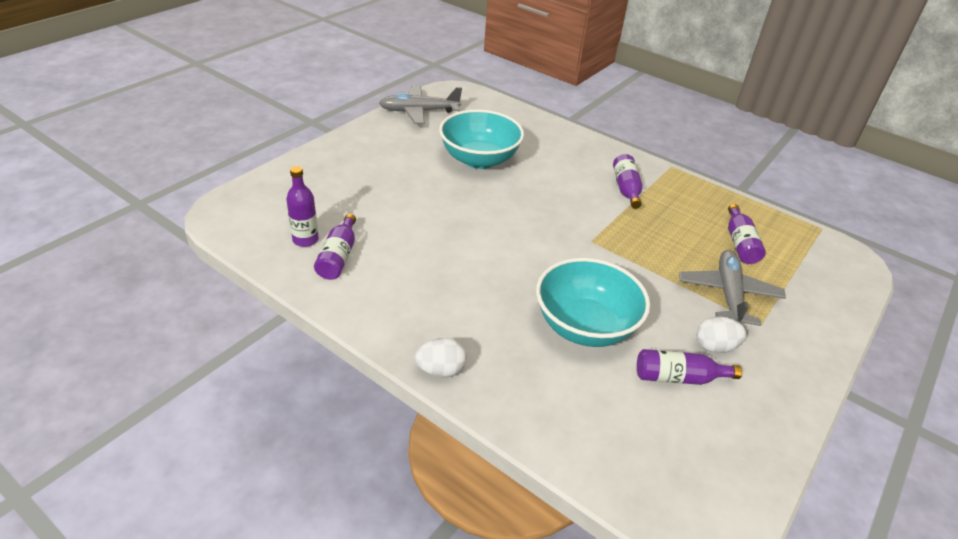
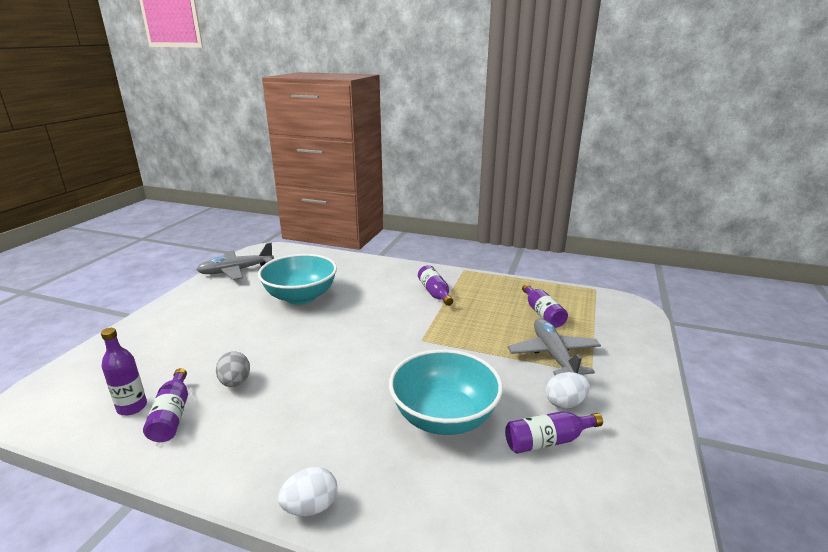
camera: 15 degrees left, 15 degrees down
(398, 239) = (235, 382): none -> grey egg

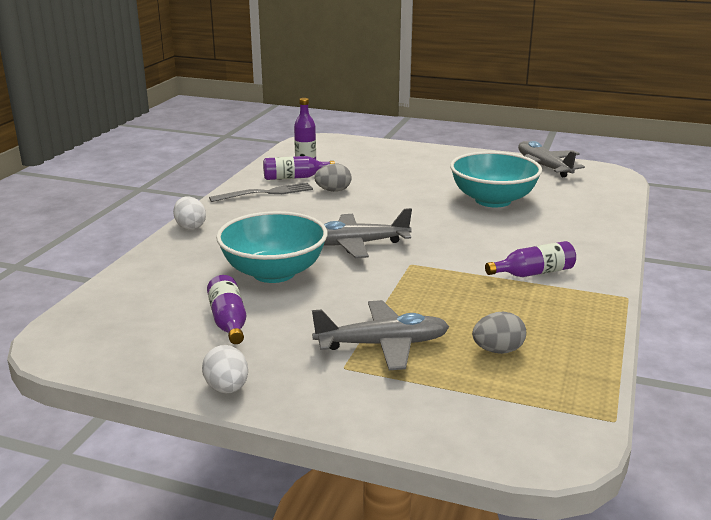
camera: 90 degrees right, 0 degrees up
(215, 439) = (266, 193): none -> grey fork
(382, 367) = (355, 244): none -> grey plane
(542, 313) = (498, 350): purple bottle -> grey egg
(565, 403) = (285, 339): white egg -> white egg (227, 388)

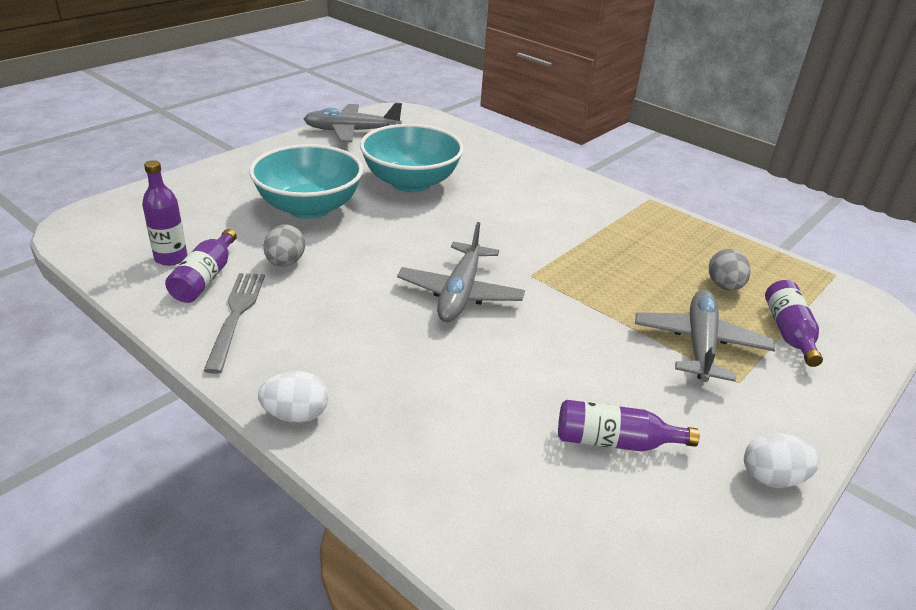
camera: 70 degrees left, 10 degrees up
(274, 272) = (500, 373): turquoise bowl -> turquoise bowl (309, 208)
(533, 273) = (587, 220): purple bottle -> purple bottle (789, 332)

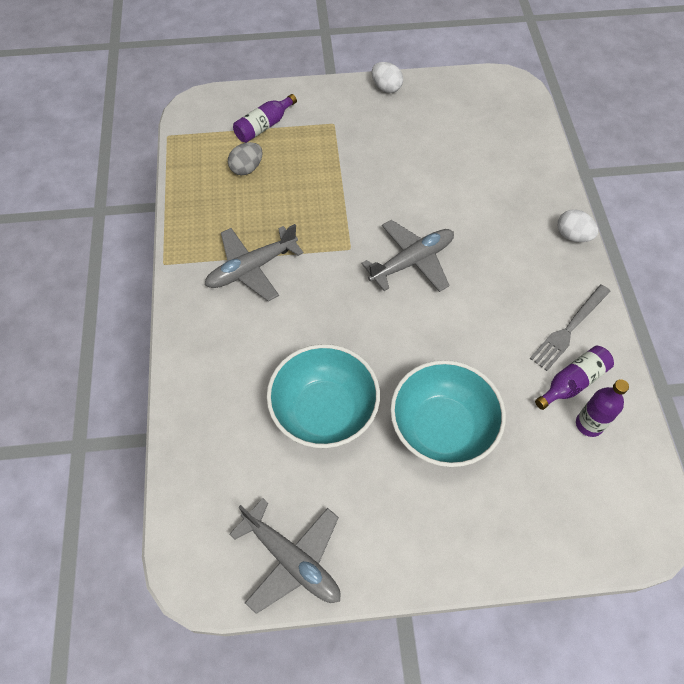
camera: 135 degrees left, 25 degrees up
(285, 263) = (506, 364): grey egg -> none
(615, 442) = (432, 136): purple bottle -> none
(700, 344) = (321, 149): grey plane -> grey plane (251, 268)

